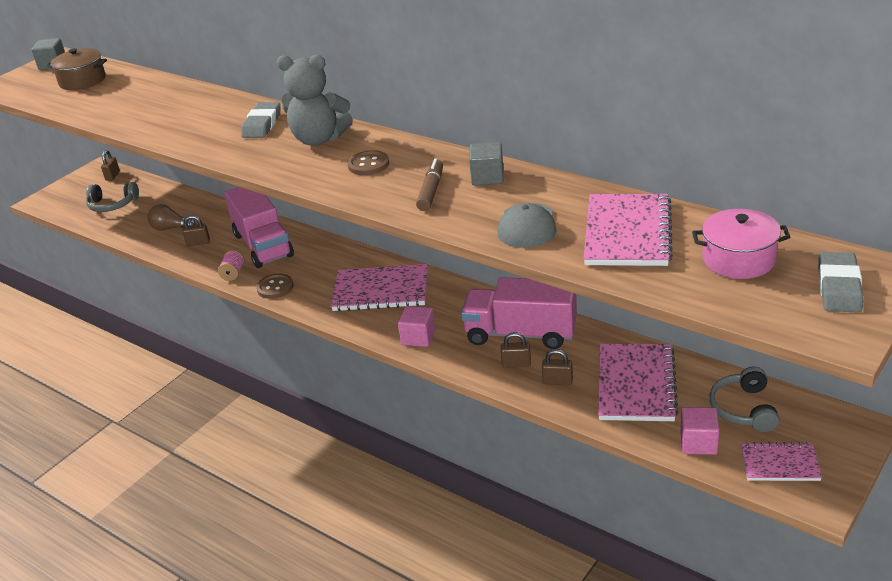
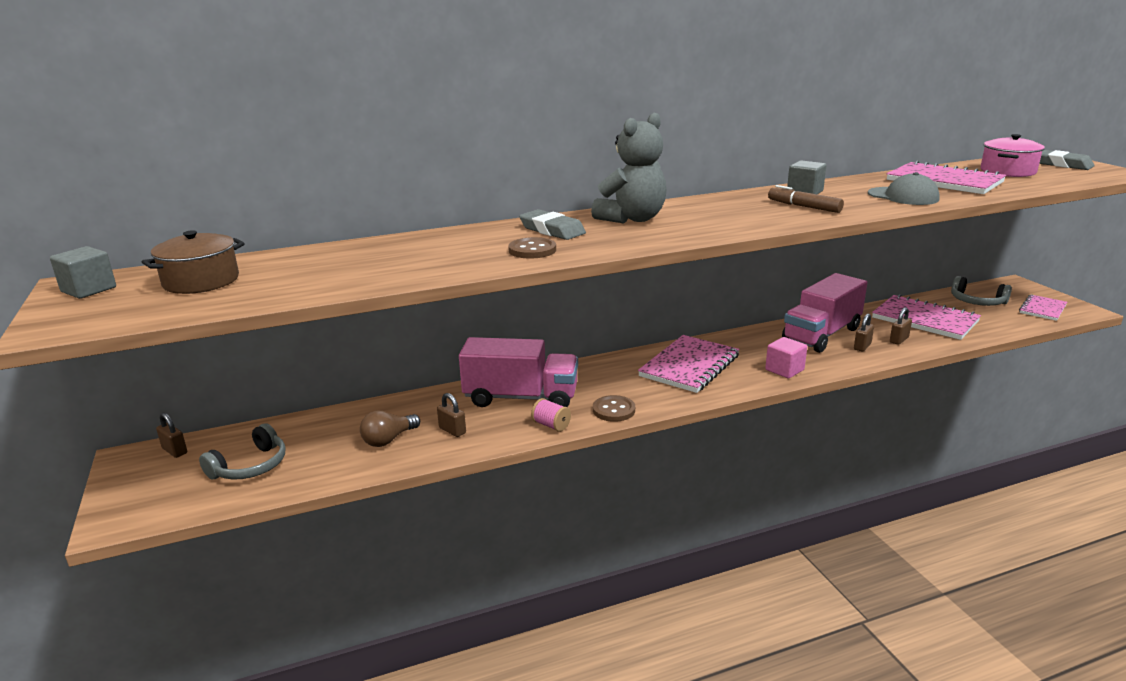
camera: 60 degrees left, 10 degrees down
(198, 243) = (452, 430): brown padlock -> brown padlock turned 75 degrees counterclockwise
(368, 165) = (719, 214): brown button -> brown button (532, 250)
(698, 443) = (1007, 322): pink cube -> none

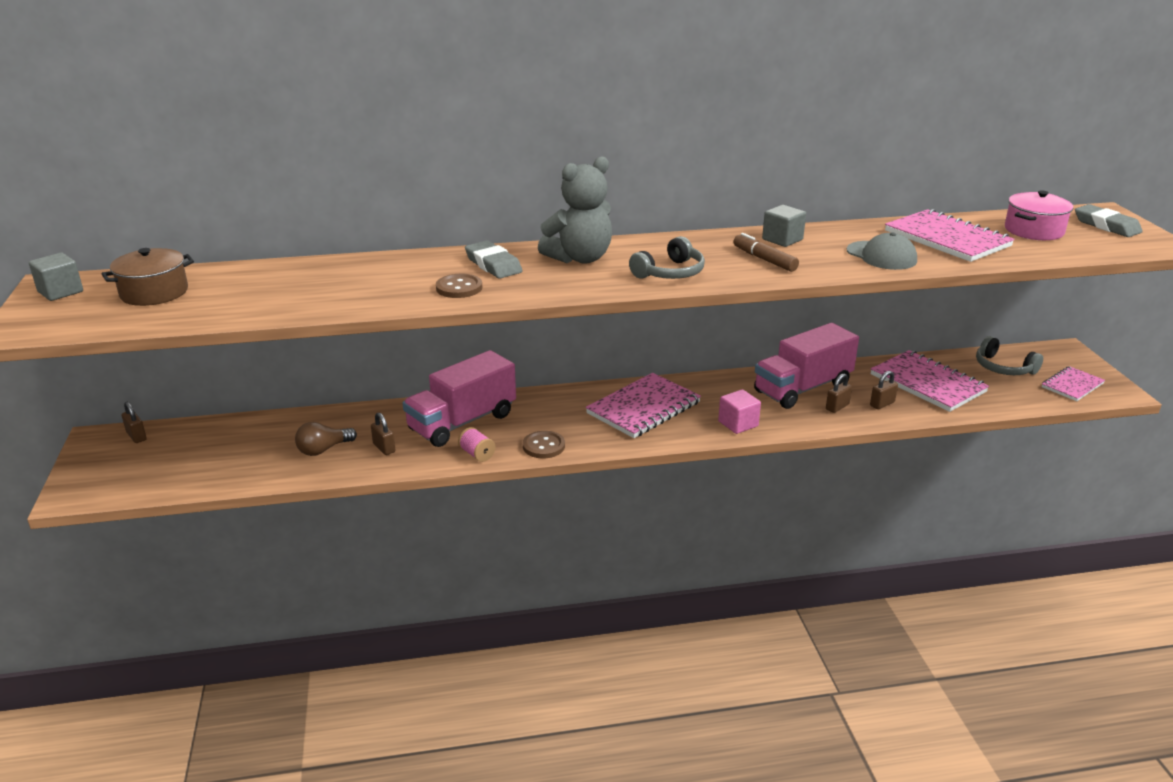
camera: 10 degrees right, 5 degrees up
(250, 466) = (196, 460): grey headphones -> grey headphones (670, 273)
(521, 398) = (462, 422): pink truck -> pink truck turned 120 degrees clockwise

